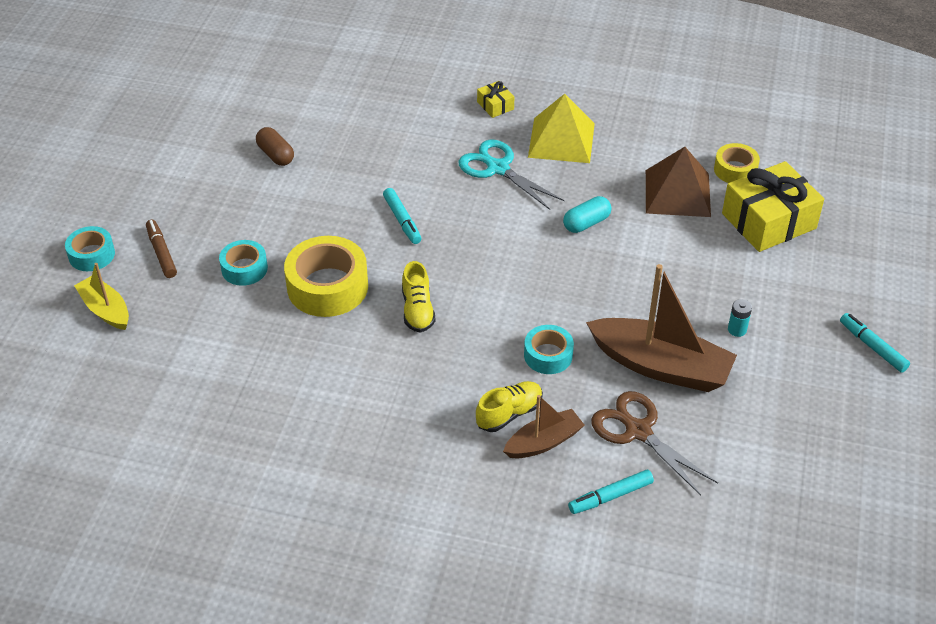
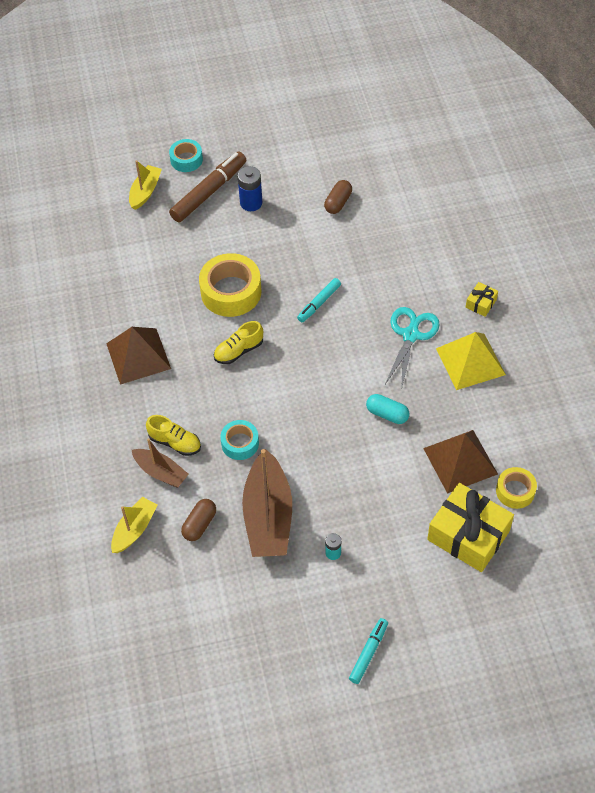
camera: 65 degrees right, 10 degrees up
(161, 253) = (208, 192): brown marker -> brown marker, size x1.78
(211, 223) = (251, 203): none -> blue battery
(244, 268) = (220, 241): turquoise tape -> none
(357, 405) = (138, 356): none -> brown pyramid
(611, 496) = (134, 529): turquoise marker -> yellow boat
(638, 431) = (199, 524): brown scissors -> brown capsule

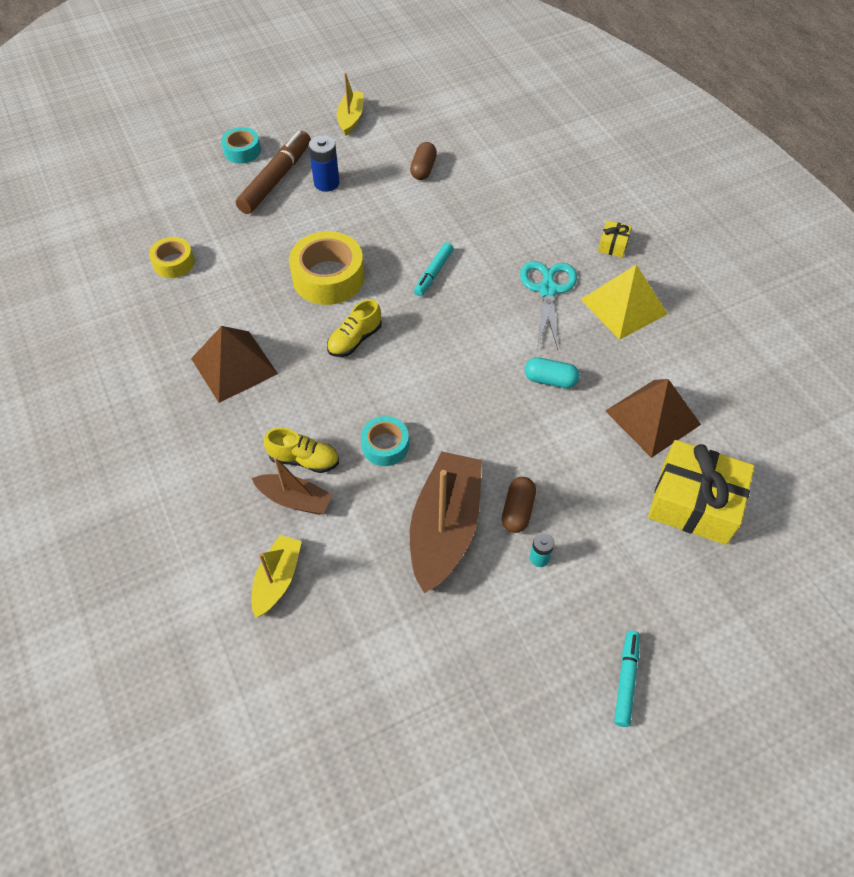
camera: 15 degrees left, 0 degrees up
(145, 192) = (202, 189): yellow boat -> yellow boat (351, 118)
(199, 524) = (361, 556): brown capsule -> brown capsule (517, 510)
(268, 516) = (445, 528): brown boat -> brown boat turned 150 degrees counterclockwise
(515, 491) = (728, 440): yellow tape -> yellow tape (173, 263)

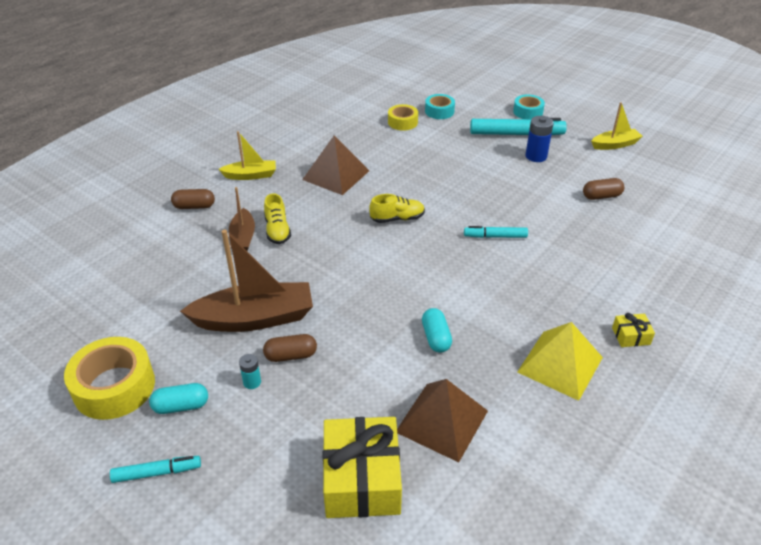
camera: 65 degrees right, 15 degrees down
(194, 537) = (194, 206): none -> brown capsule
(275, 179) = (516, 134): brown marker -> turquoise marker
(277, 579) = (177, 251): yellow boat -> yellow boat (250, 175)
(328, 277) = (445, 187): yellow tape -> yellow tape (114, 387)
(354, 340) = (397, 218): yellow shoe -> yellow shoe turned 150 degrees clockwise
(385, 446) = (311, 264): turquoise tape -> turquoise tape (439, 111)
(544, 636) = (181, 406): none -> turquoise capsule
(548, 290) = (535, 307): turquoise scissors -> none

